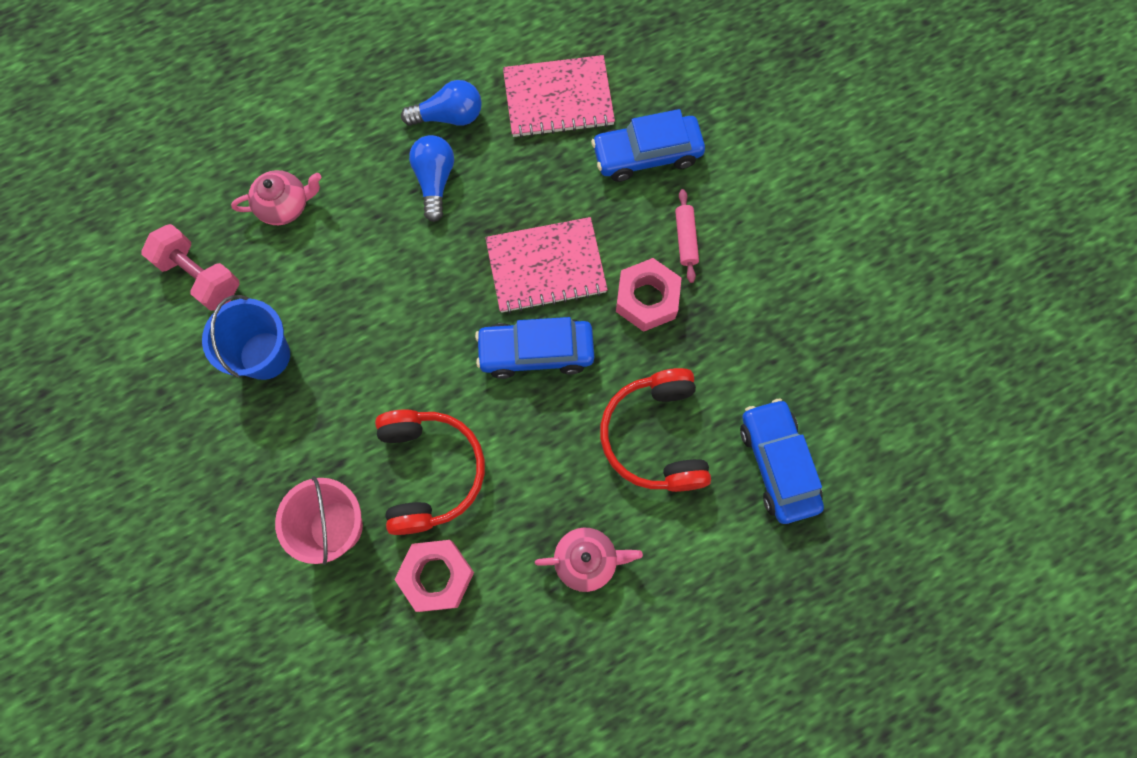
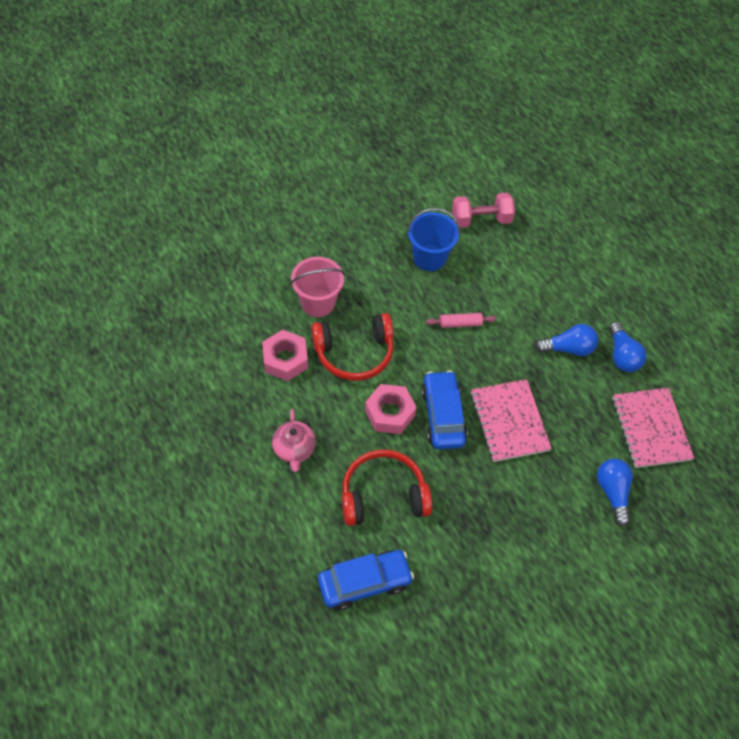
camera: 85 degrees right, 15 degrees down
(200, 276) = (481, 220): pink dumbbell -> pink dumbbell turned 45 degrees clockwise
(285, 205) = (536, 261): pink teapot -> none
(647, 155) = (612, 493): blue car -> blue light bulb
(647, 299) = (490, 491): pink nut -> pink nut (390, 413)
(685, 239) = (543, 520): pink rolling pin -> pink rolling pin (460, 323)

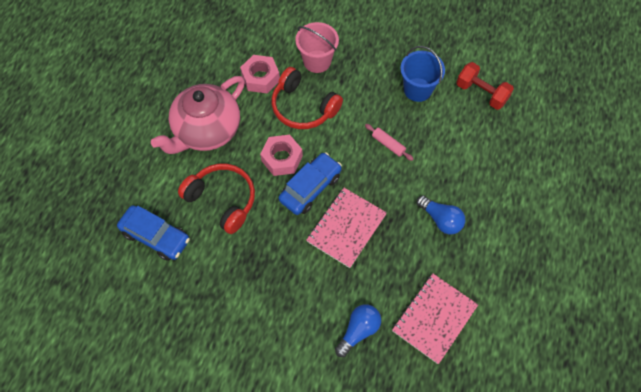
camera: 50 degrees right, 5 degrees up
(294, 449) = (206, 131): pink teapot -> pink teapot, size x2.04
(481, 220) = (481, 93): pink dumbbell -> red dumbbell
(622, 355) = (473, 256): blue light bulb -> none

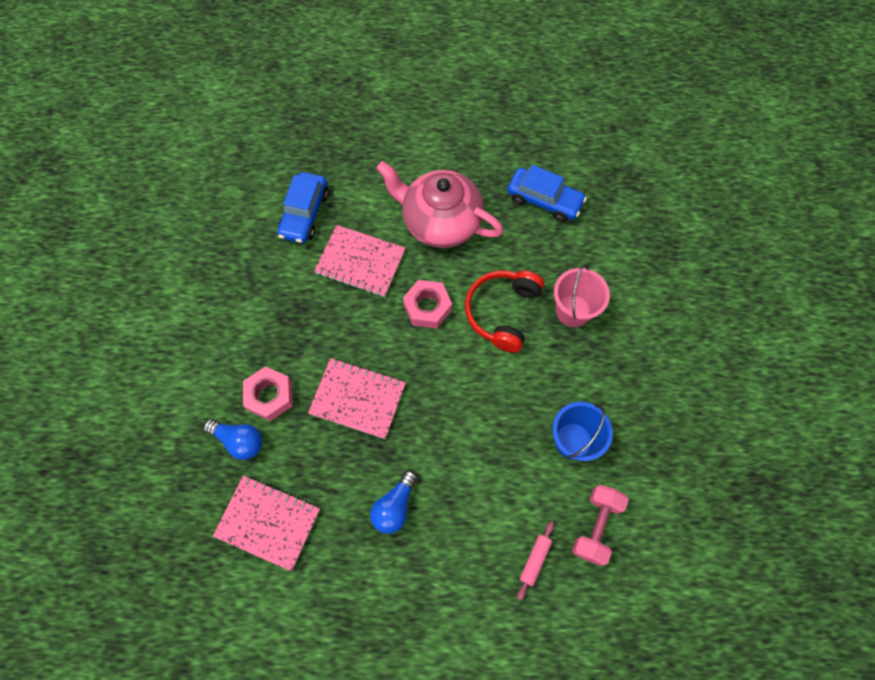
camera: 75 degrees right, 5 degrees up
(222, 200) = (360, 262): red headphones -> pink notebook
(260, 78) = (527, 255): pink nut -> pink nut (270, 396)
(310, 188) = (398, 347): blue car -> blue car (544, 200)
(388, 144) = (480, 421): pink rolling pin -> pink rolling pin (534, 560)
(481, 93) = (596, 526): red dumbbell -> pink dumbbell

